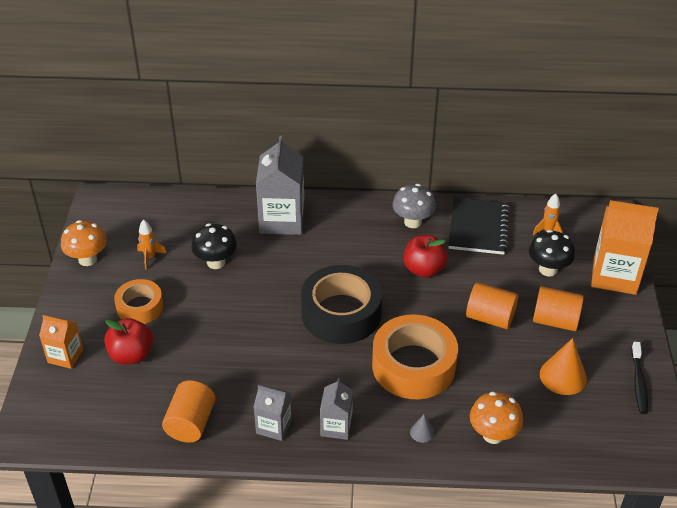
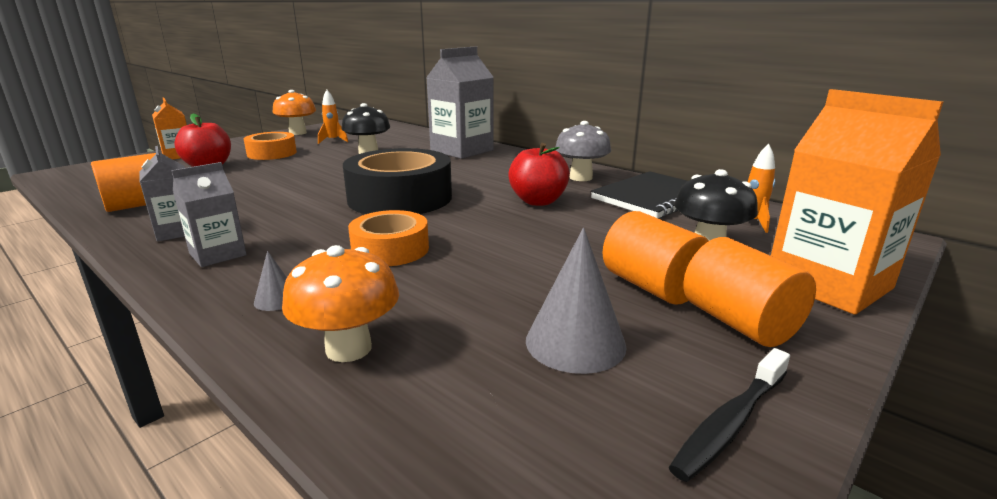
camera: 40 degrees right, 20 degrees down
(413, 366) = (390, 249): orange tape -> orange tape, size x0.58
(490, 317) = (555, 252): orange cylinder -> orange cylinder (739, 323)
(563, 376) = (575, 342): orange cone -> grey cone

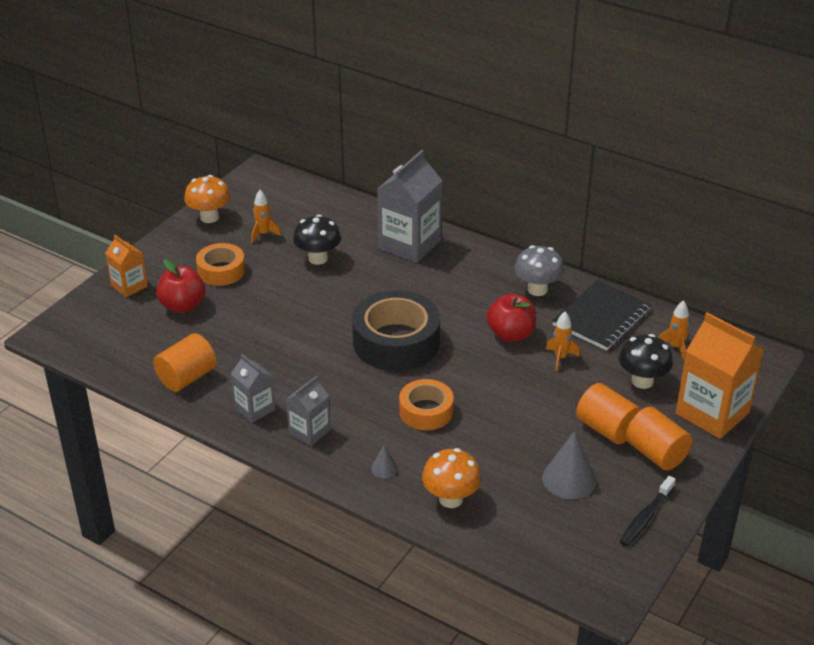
camera: 10 degrees left, 15 degrees up
(594, 220) = (560, 358): none -> orange rocket

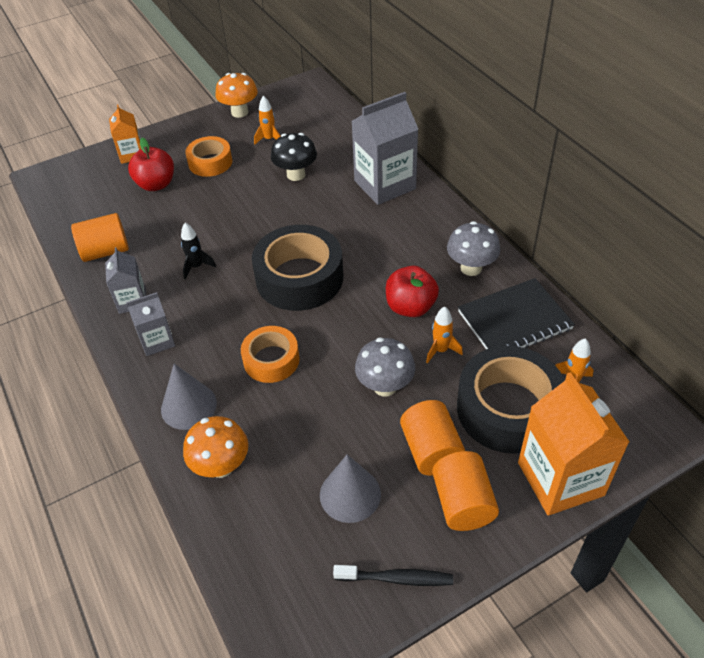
camera: 30 degrees right, 10 degrees up
(291, 362) = (197, 267): none -> black rocket
(384, 468) = (188, 406): grey cone -> grey cone, size x2.02
(536, 398) = (385, 386): none -> grey mushroom
(642, 381) = (508, 409): black mushroom -> black tape
(645, 517) = (397, 578): black toothbrush -> black toothbrush turned 150 degrees counterclockwise

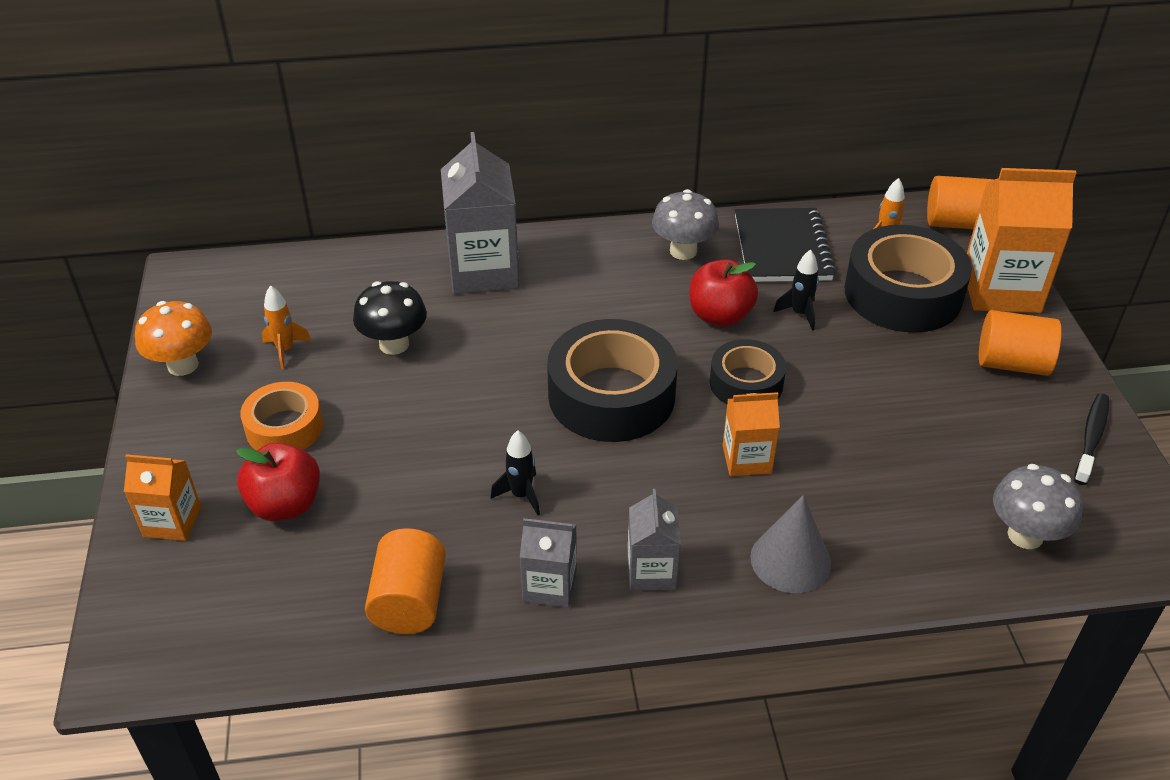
camera: 70 degrees left, 5 degrees down
(221, 466) = (902, 547): orange mushroom -> none
(271, 360) = (746, 459): orange tape -> orange carton
(346, 340) = (746, 383): none -> black tape
(350, 494) = (977, 443): grey cone -> none
(385, 386) = (834, 372): grey mushroom -> grey mushroom (1025, 535)
(431, 450) = (938, 364): orange cylinder -> orange cylinder (956, 223)
(441, 350) = (799, 314): orange rocket -> black rocket

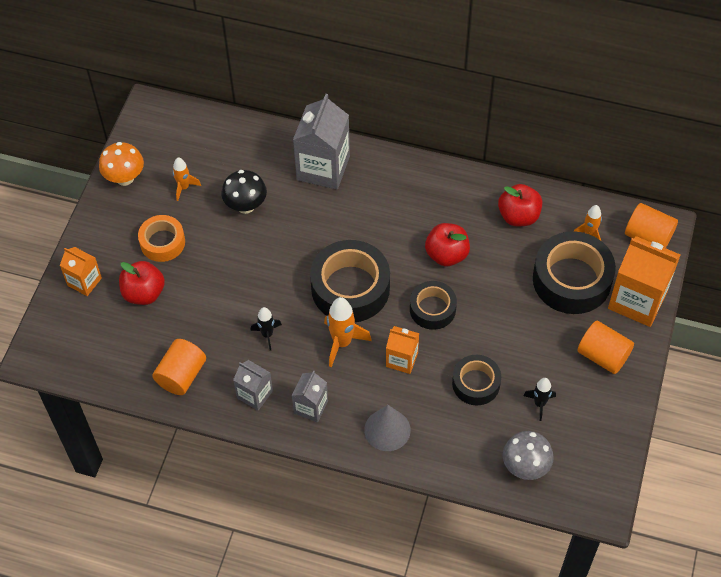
camera: 25 degrees right, 15 degrees up
(644, 467) = (342, 342): none -> orange rocket
(683, 251) = (454, 196): grey mushroom -> none
(782, 248) = (518, 216): black notebook -> red apple
(799, 314) = (496, 271): black rocket -> black rocket (539, 404)
(873, 453) = (476, 383): none -> black tape
(1091, 438) = (611, 423): black toothbrush -> none

